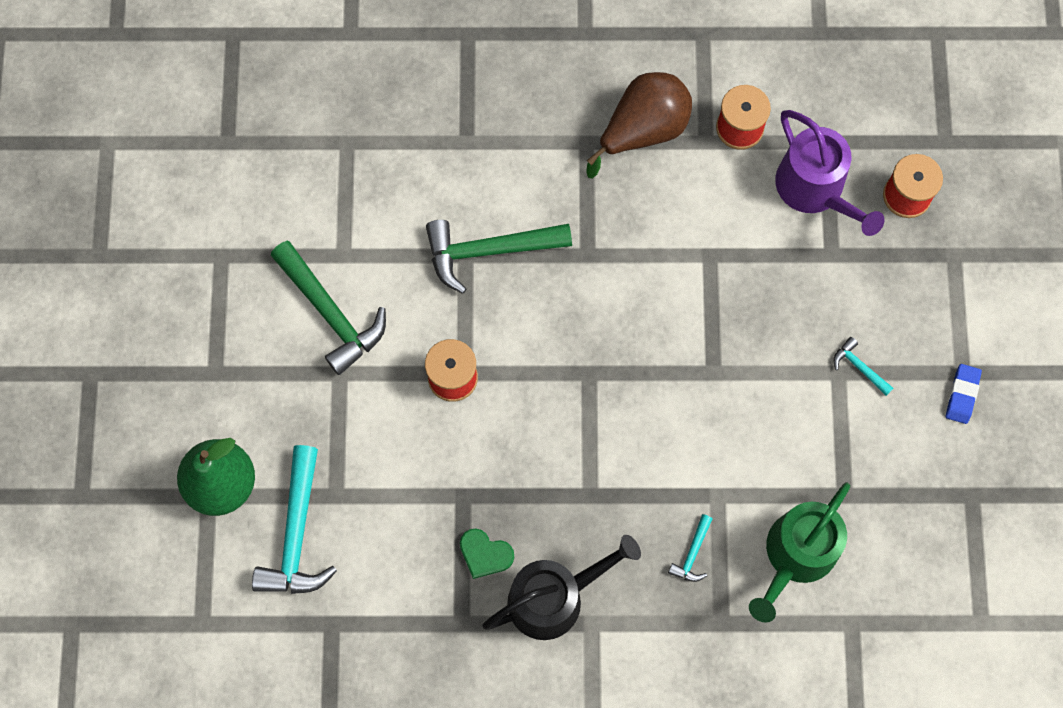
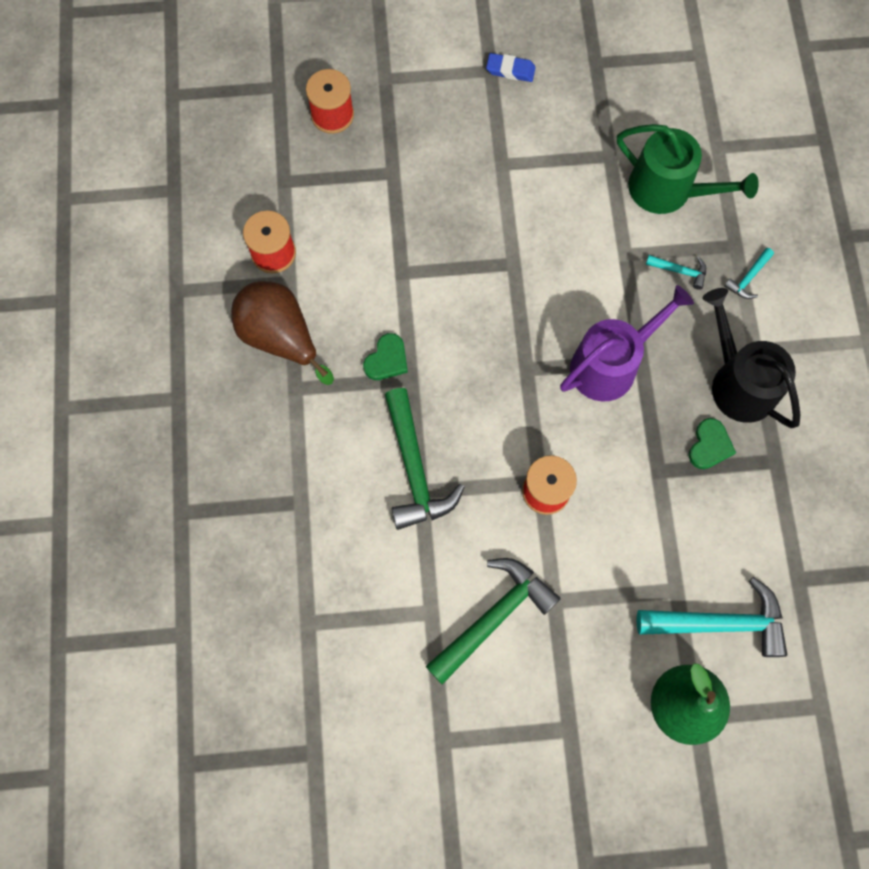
camera: 95 degrees left, 0 degrees up
(610, 232) = (387, 359): none -> green heart
(815, 189) = (331, 188): purple watering can -> purple watering can (610, 364)
(859, 367) = (495, 147): turquoise hammer -> turquoise hammer (748, 278)

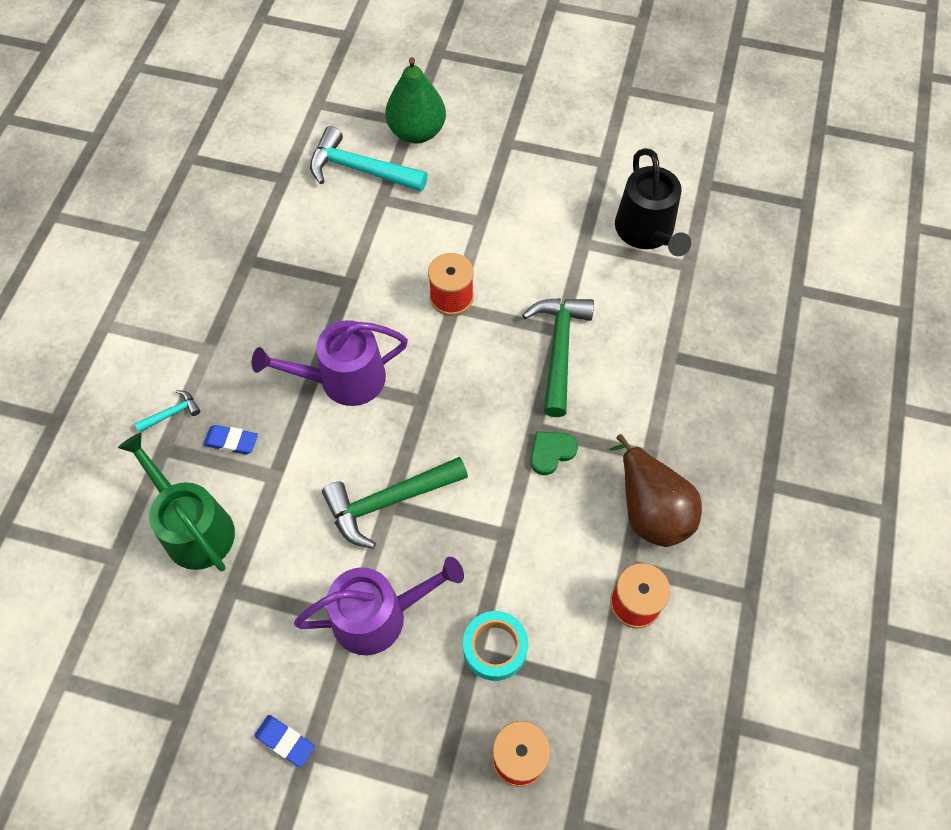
camera: 160 degrees left, 10 degrees down
(378, 182) = (495, 648): none -> turquoise tape
(481, 175) = (378, 615): none -> purple watering can
(493, 617) = (534, 224): green hammer -> green hammer (389, 501)
(680, 271) = (231, 441): turquoise hammer -> blue eraser
(709, 446) = (295, 287): green heart -> none
(738, 382) = (239, 327): black watering can -> black watering can (647, 232)

